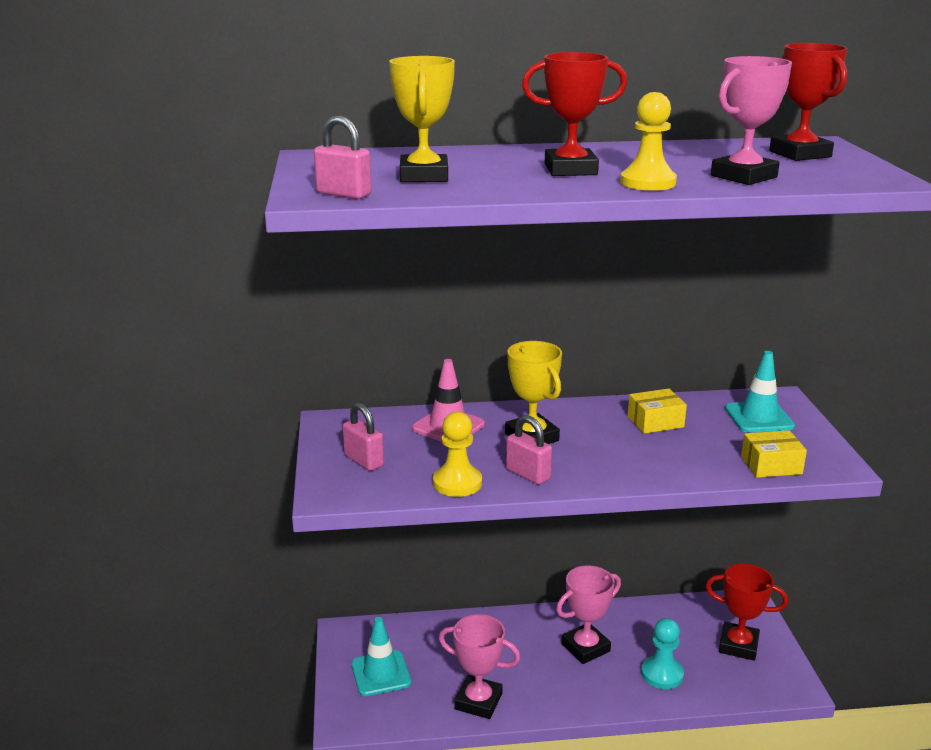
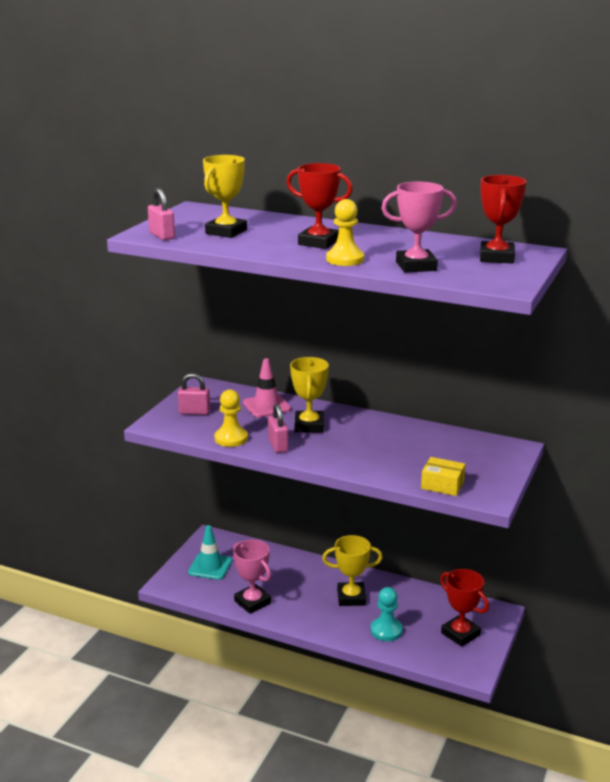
camera: 30 degrees right, 0 degrees up
(364, 461) = (194, 412): pink padlock -> pink padlock turned 75 degrees counterclockwise
(585, 648) = (351, 597): pink trophy -> yellow trophy
(655, 422) = (402, 438): yellow box -> none
(759, 417) = (480, 455): turquoise traffic cone -> none

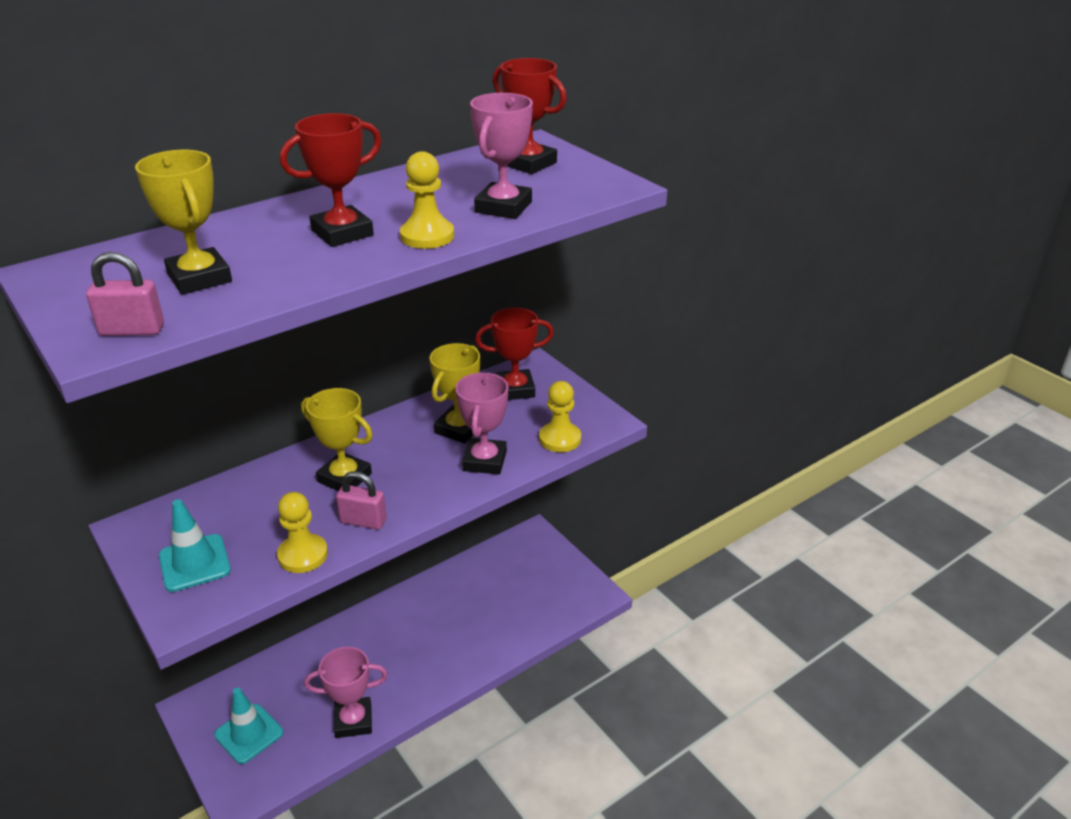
camera: 60 degrees left, 10 degrees up
(194, 412) = (194, 563): pink padlock -> turquoise traffic cone
(266, 406) = (258, 492): pink traffic cone -> none
(351, 597) = (422, 629): yellow trophy -> yellow trophy (459, 429)
(382, 465) = (484, 461): none -> pink trophy
(386, 630) = (494, 627): turquoise pawn -> none
(442, 485) = (560, 439): yellow box -> yellow pawn
(460, 634) = (542, 576): red trophy -> red trophy (515, 389)

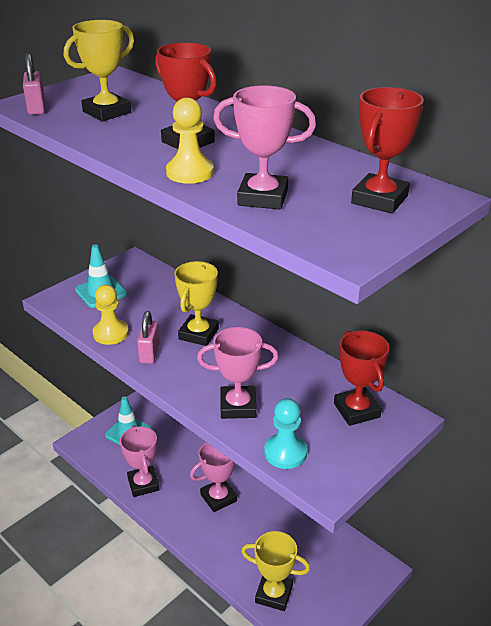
camera: 80 degrees right, 0 degrees up
(404, 645) = (218, 498): none -> pink trophy
(459, 429) = (280, 383): yellow trophy -> yellow trophy (274, 594)
(560, 439) = (285, 452): yellow pawn -> turquoise pawn

